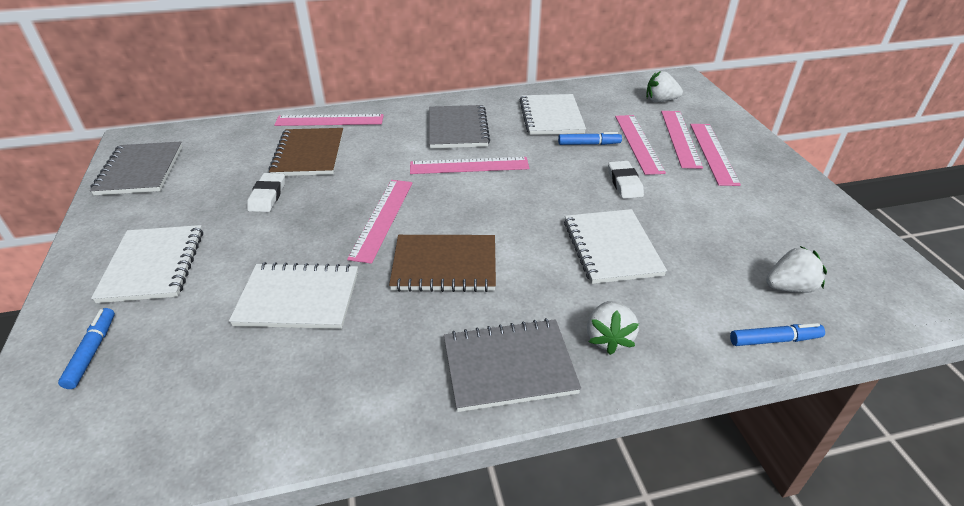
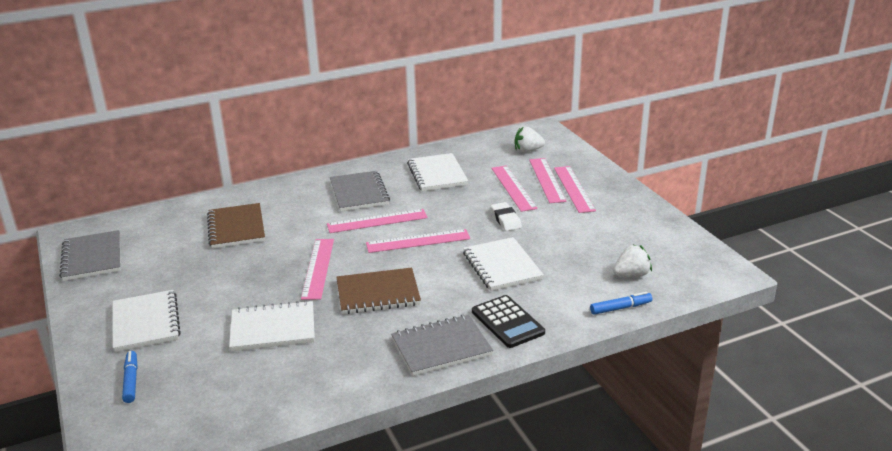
camera: 10 degrees left, 10 degrees down
(267, 196) = (215, 263): white eraser -> none
(329, 120) = (243, 198): pink ruler -> pink ruler (418, 241)
(589, 144) = (473, 193): blue marker -> none
(608, 338) = (507, 322): white strawberry -> black calculator

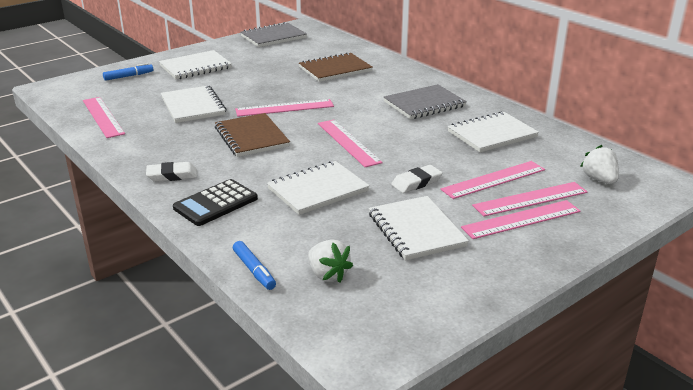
camera: 75 degrees right, 0 degrees up
(377, 221) = (376, 119): pink ruler -> pink ruler (103, 117)
(441, 347) = (172, 175): grey notebook -> white eraser
(578, 231) = (416, 230): none -> white notebook

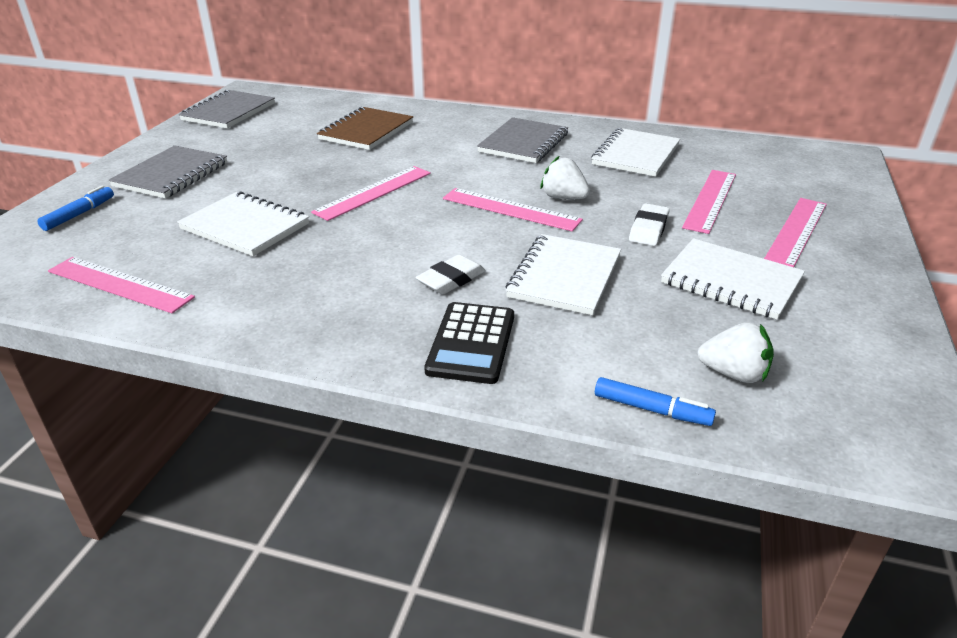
camera: 35 degrees left, 5 degrees up
(172, 175) = (355, 329): white eraser -> white eraser (451, 279)
(195, 67) = (171, 175): white notebook -> grey notebook
(251, 137) = (386, 241): brown notebook -> none
(530, 199) = (770, 208): pink ruler -> none
(599, 179) = (789, 169): white strawberry -> white strawberry (563, 198)

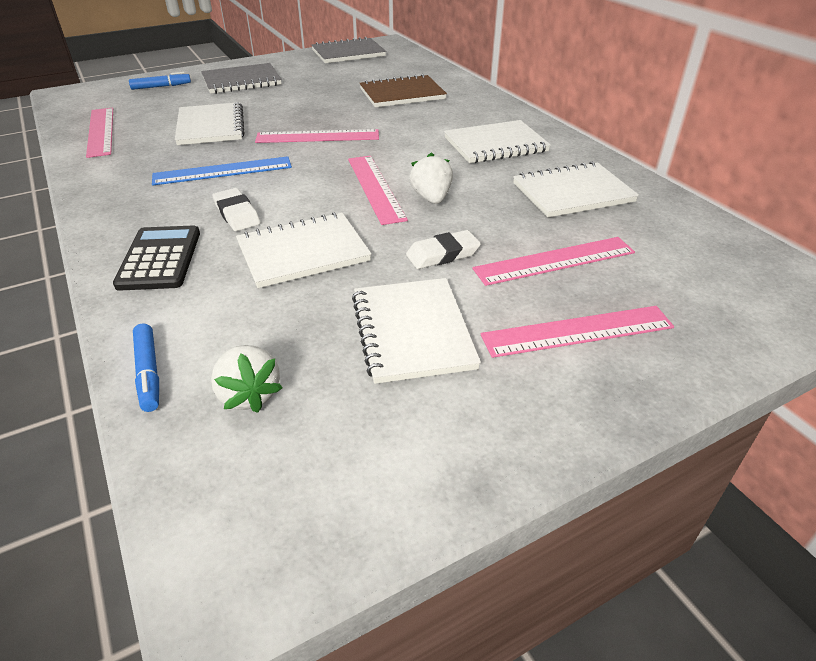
camera: 45 degrees right, 5 degrees up
(355, 256) = (222, 171): none -> blue ruler
(451, 279) = (237, 214): white eraser -> white eraser turned 60 degrees clockwise
(471, 343) = (160, 259): black calculator -> black calculator turned 120 degrees clockwise
(523, 143) = (495, 145): grey notebook -> white notebook

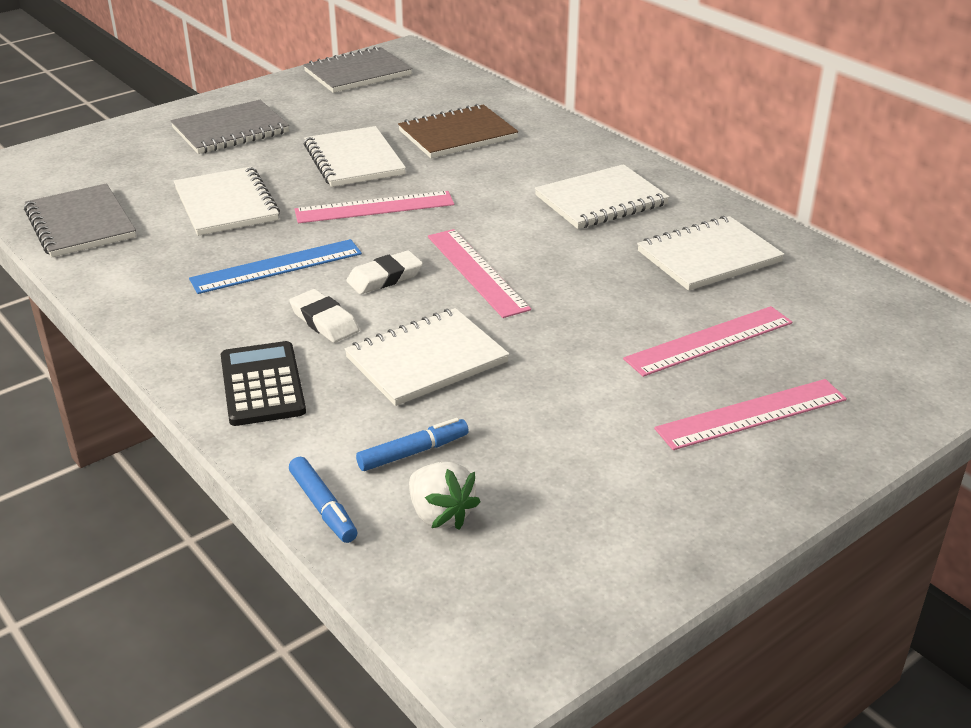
camera: 10 degrees left, 5 degrees down
(100, 131) = (80, 224): pink ruler -> grey notebook
(161, 86) = (122, 148): blue marker -> blue marker (413, 452)
(412, 331) = (582, 434): white notebook -> white notebook (354, 160)
(431, 198) = (548, 279): white strawberry -> none
(442, 254) = (585, 346): white eraser -> white eraser (385, 278)

